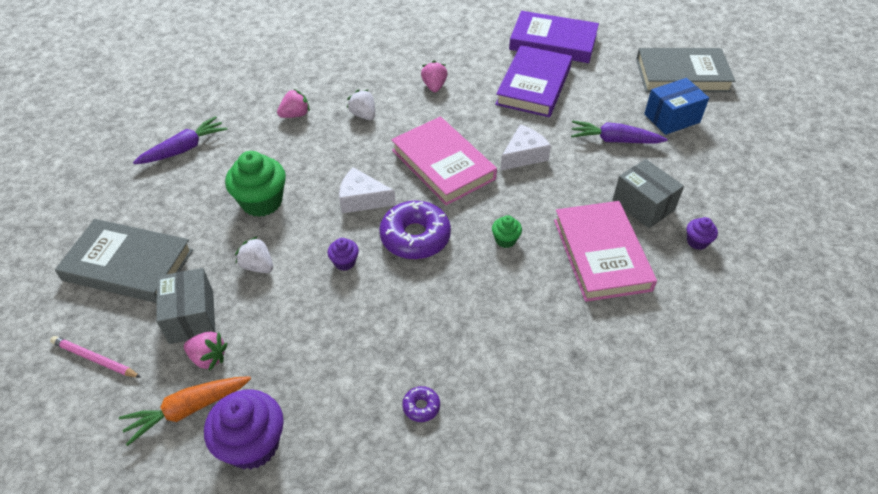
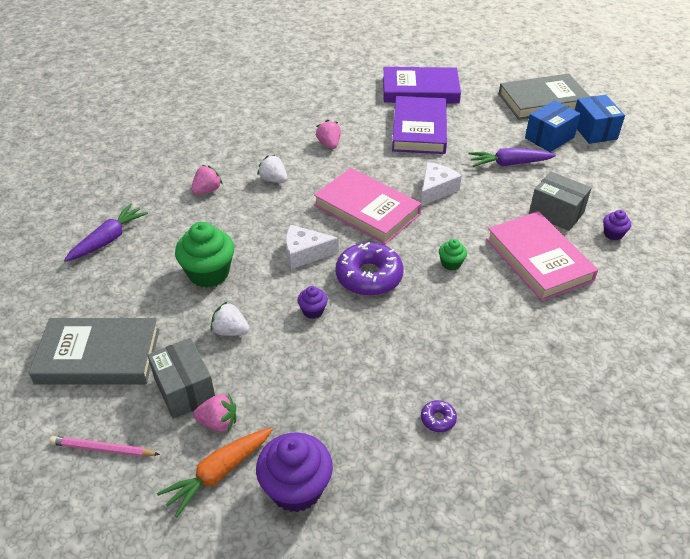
camera: 15 degrees left, 5 degrees down
(726, 118) = (594, 131): none -> blue box

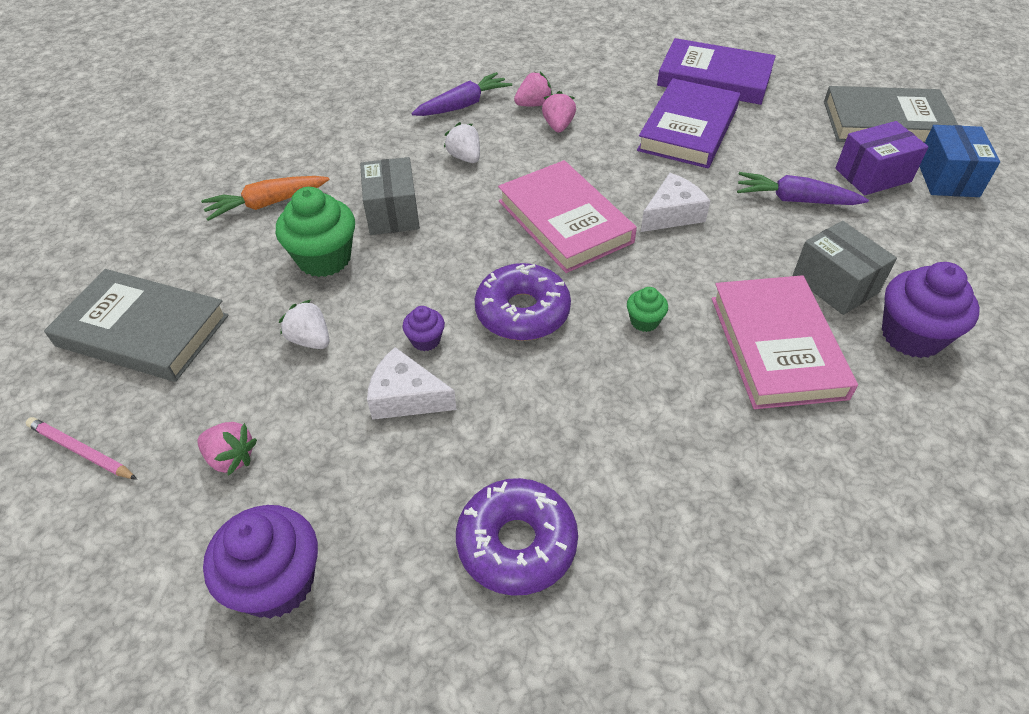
camera: 20 degrees right, 5 degrees up
(108, 239) = (234, 190): purple carrot -> purple carrot (463, 105)
(185, 389) = (215, 402): grey box -> grey box (392, 213)
(207, 190) = (378, 154): pink strawberry -> pink strawberry (533, 104)
(218, 473) = (193, 528): orange carrot -> orange carrot (266, 204)
(305, 253) = (455, 261): white cheese -> white cheese (406, 397)
(438, 419) = (517, 543): purple donut -> purple donut, size x2.25
(549, 138) = (873, 175): blue box -> purple box
(613, 234) = (911, 336): purple cupcake -> purple cupcake, size x2.02

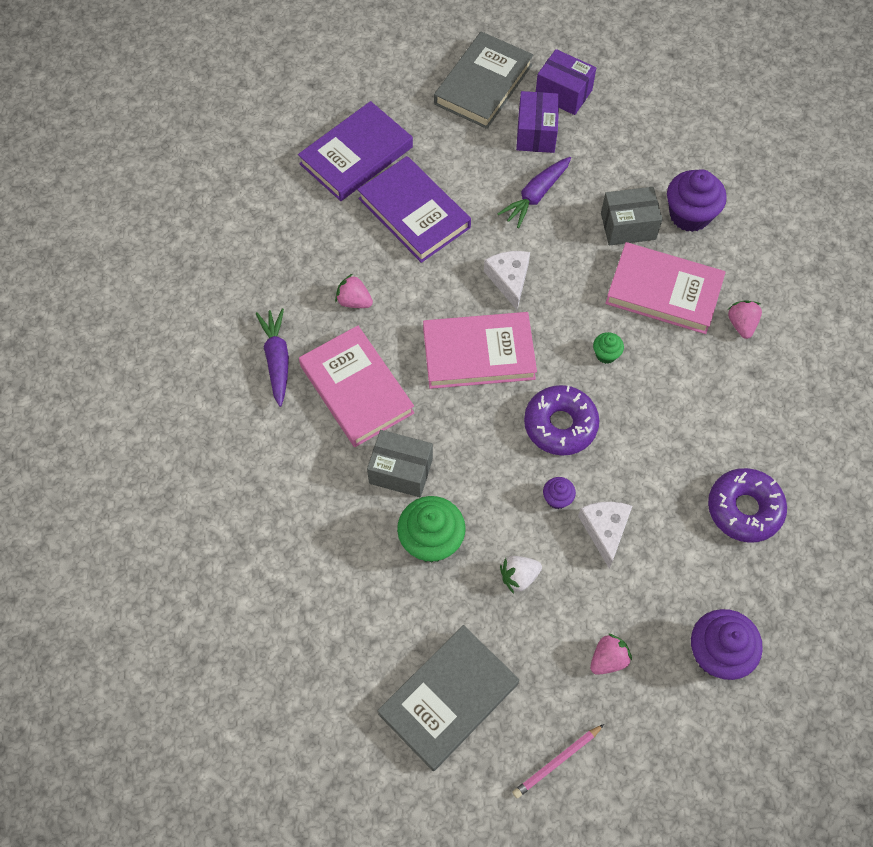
camera: 65 degrees left, 15 degrees up
(266, 204) = (333, 566): orange carrot -> none
(406, 397) = (605, 530): white cheese -> white cheese turned 135 degrees clockwise
(465, 157) = (356, 389): white strawberry -> pink book
(533, 104) = (311, 305): pink strawberry -> pink strawberry (741, 324)
(947, 178) = (563, 93): blue box -> purple box

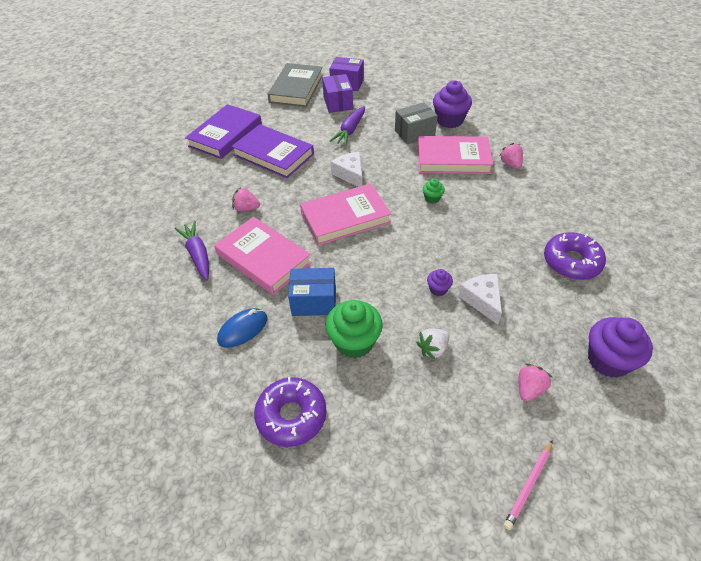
camera: 15 degrees left, 15 degrees down
(308, 485) = (243, 329): none -> blue mouse
(401, 471) = (314, 301): grey box -> blue box
(448, 698) = (413, 460): grey book -> none
(560, 425) = (420, 244): purple donut -> purple donut (291, 416)

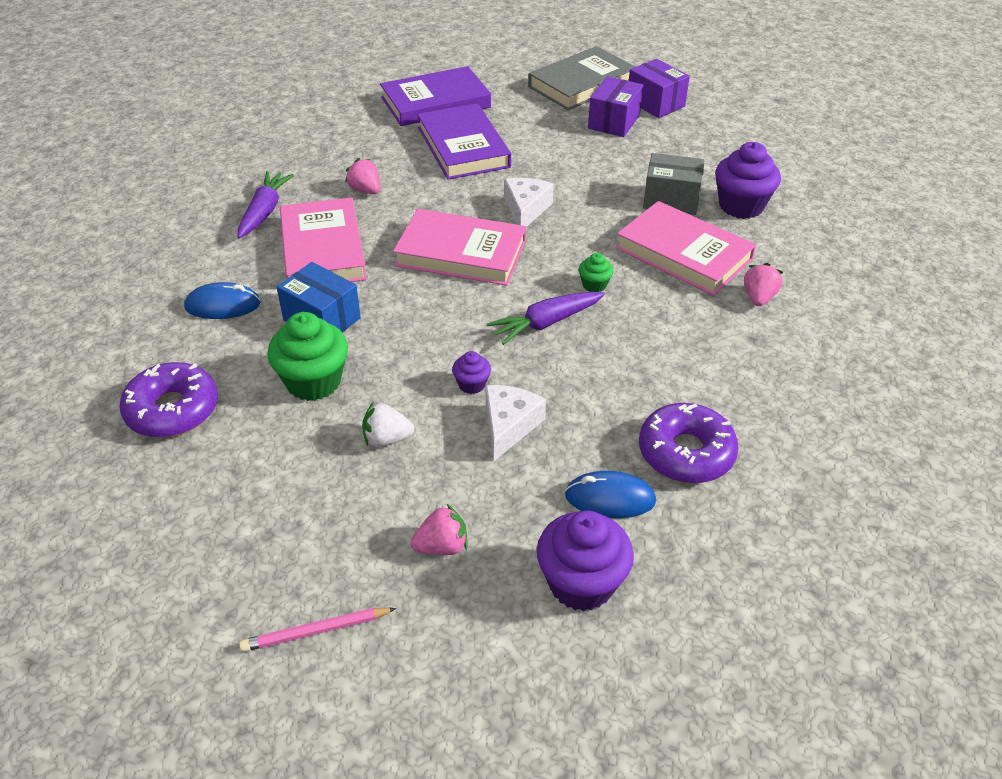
camera: 35 degrees right, 5 degrees down
(350, 131) = (588, 161): purple carrot -> purple carrot (545, 323)
(569, 307) = (610, 498): none -> blue mouse

